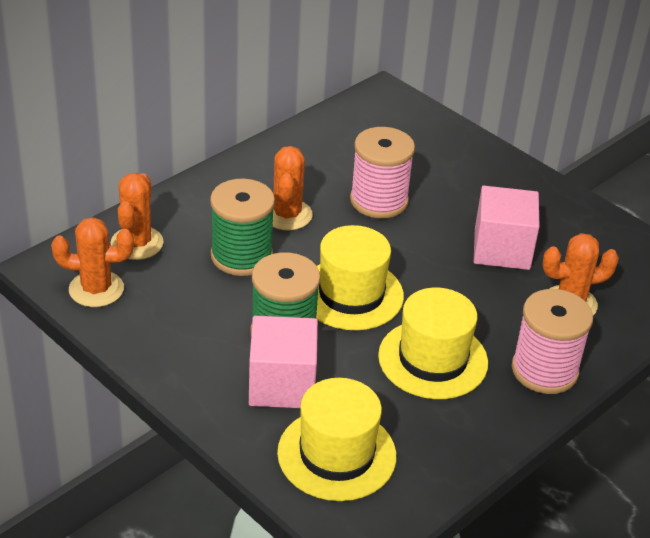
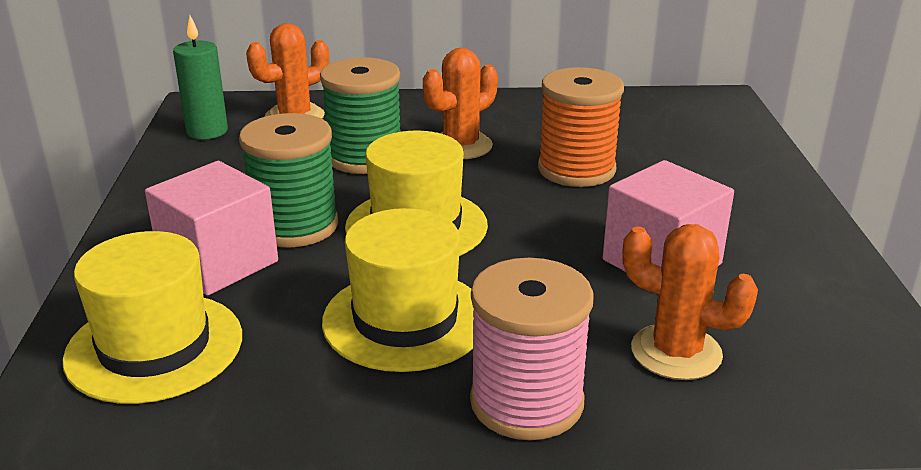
camera: 45 degrees right, 10 degrees down
(96, 289) = (207, 131): orange cactus -> green candle
(379, 200) = (576, 169): pink spool -> orange spool

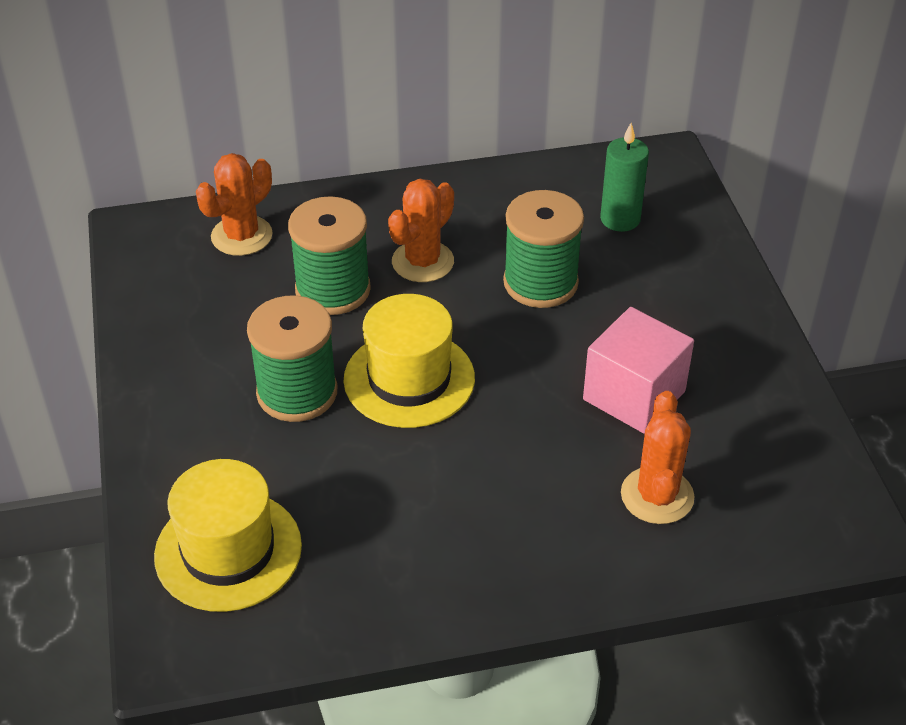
camera: 10 degrees left, 15 degrees up
(207, 131) = (159, 270): green candle -> green candle (620, 219)
(218, 262) = (244, 448): pink cube -> none
(405, 319) = (430, 491): yellow hat -> none
(526, 402) = (548, 563): pink spool -> none
(576, 169) = (540, 283): orange spool -> green spool
(676, 352) = (657, 496): orange cactus -> orange cactus turned 75 degrees clockwise

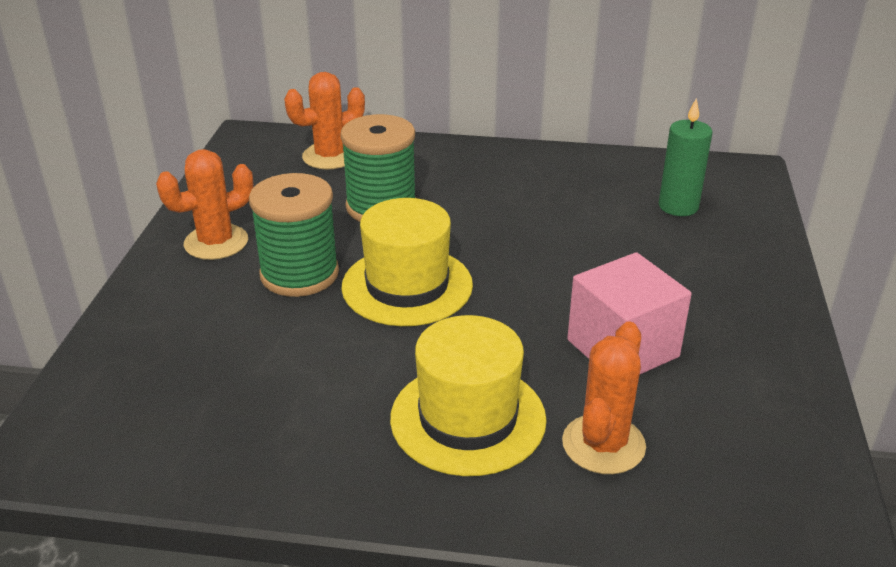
camera: 20 degrees right, 10 degrees down
(228, 550) = (151, 383): yellow hat -> yellow hat (468, 418)
(423, 262) = (473, 202): orange cactus -> orange cactus (216, 242)
(540, 283) = (575, 239): green spool -> none

